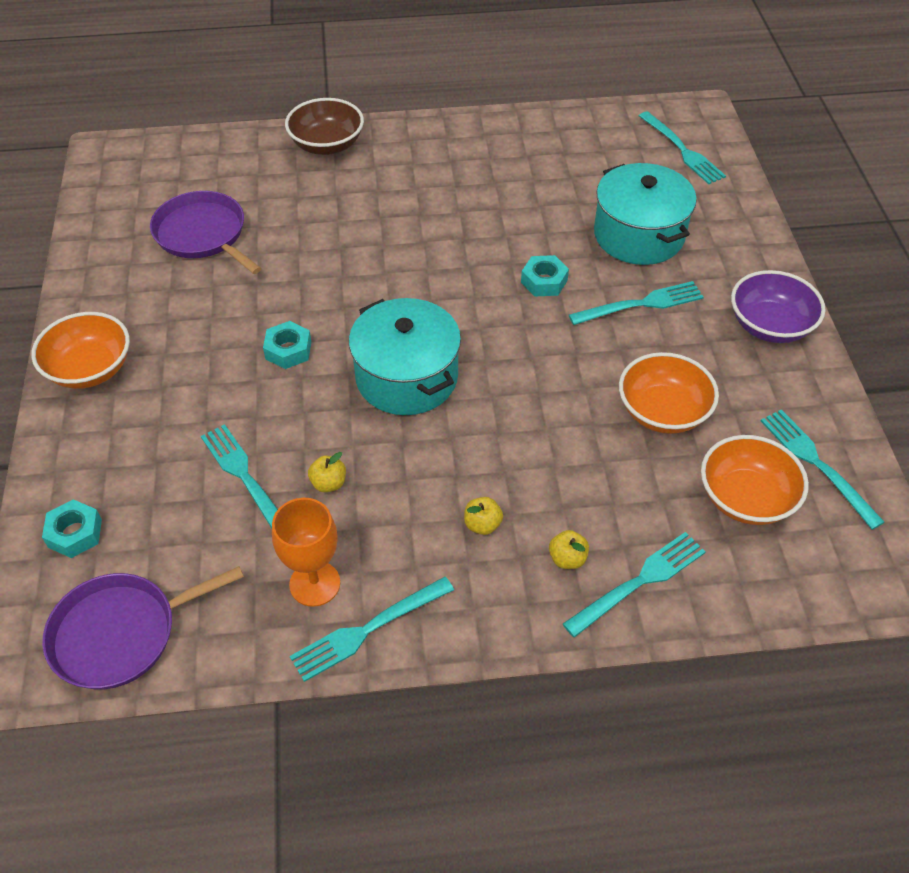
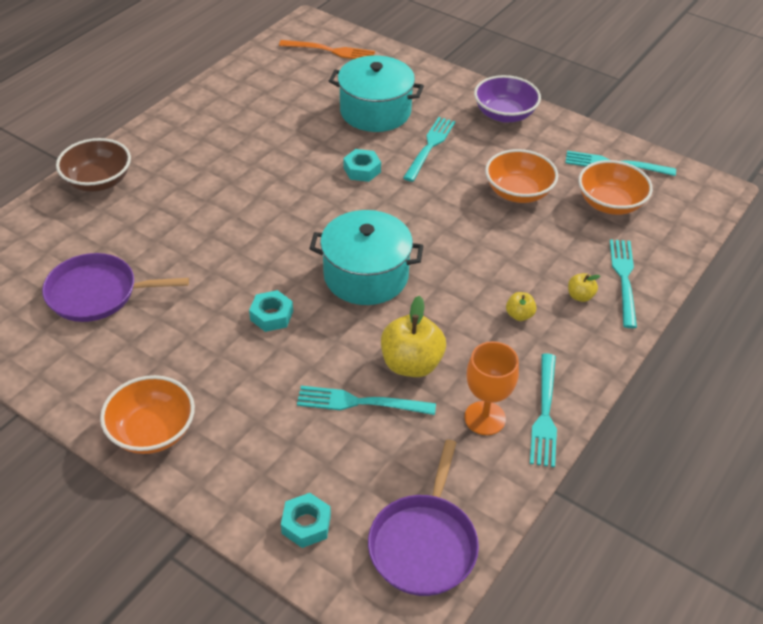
camera: 50 degrees left, 5 degrees down
(328, 483) = (411, 364): yellow apple -> yellow apple, size x2.05
(683, 150) = (331, 51): turquoise fork -> orange fork

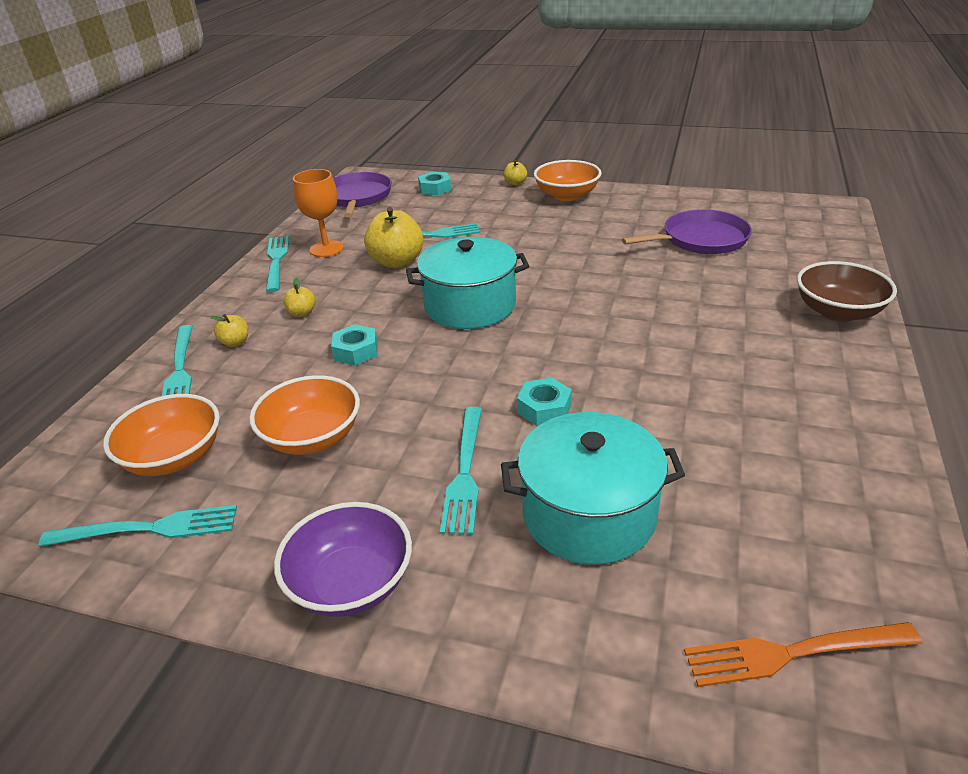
camera: 165 degrees right, 10 degrees down
(191, 494) = (515, 183): none -> yellow apple
(271, 315) = (537, 261): turquoise nut -> turquoise nut (356, 351)

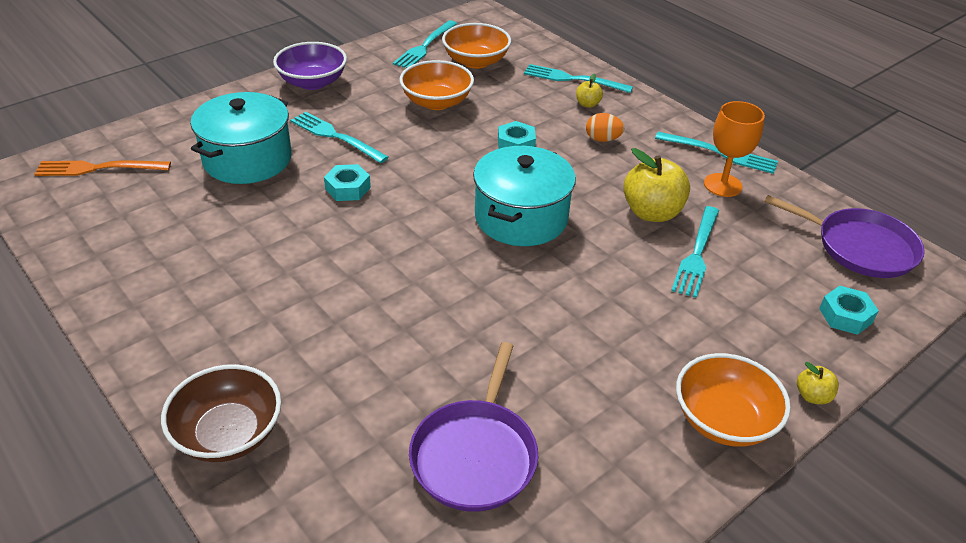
camera: 120 degrees right, 5 degrees up
(302, 313) = (602, 139): yellow apple -> orange egg
(791, 653) = (97, 168): orange fork -> orange fork turned 120 degrees counterclockwise

